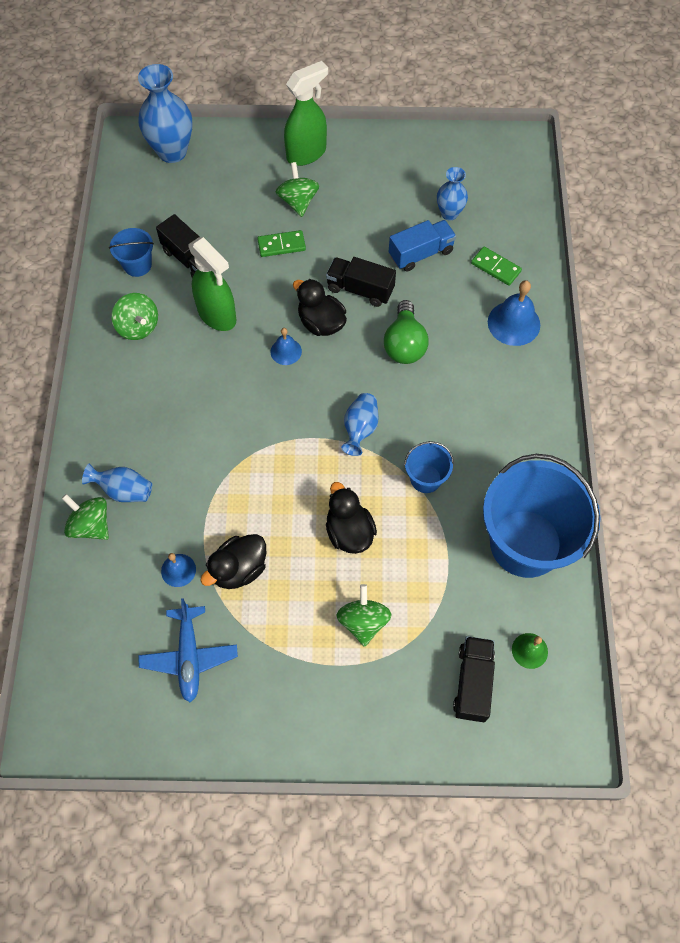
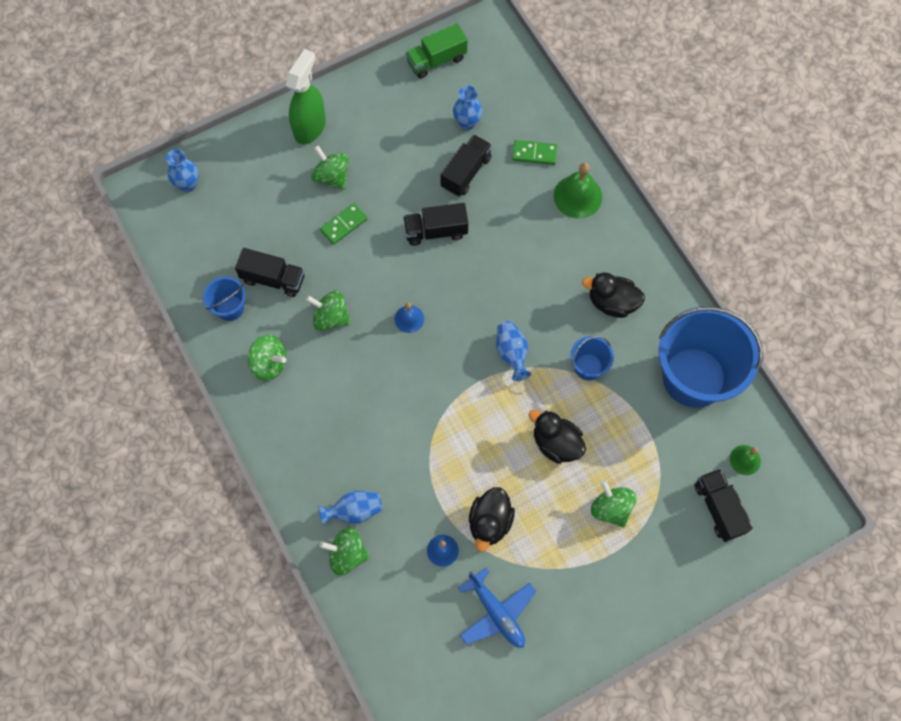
camera: 30 degrees left, 5 degrees up
(172, 152) = (188, 184): blue vase -> blue vase, size x0.57
(217, 315) = (330, 317): green spray bottle -> green spinning top
(321, 323) = (422, 278): black duck -> black duck (612, 302)
(404, 344) = (502, 261): green light bulb -> none
(421, 254) = (466, 172): blue truck -> black truck
(455, 150) = (436, 60): none -> green truck
(513, 323) = (578, 196): blue bell -> green bell

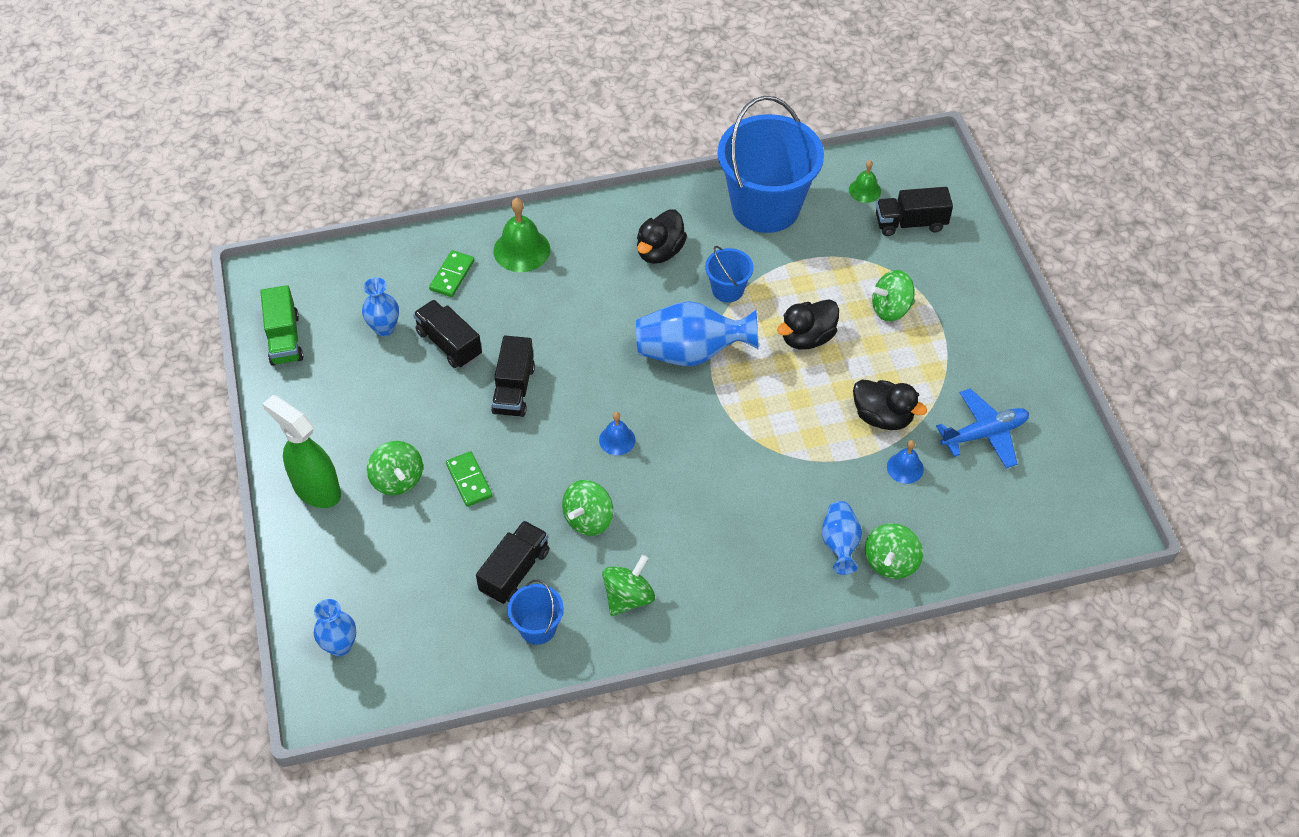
camera: 75 degrees left, 15 degrees down
(332, 176) = (397, 479): green spinning top -> green spinning top turned 90 degrees counterclockwise
(511, 353) = (691, 353): blue vase -> blue vase, size x1.75

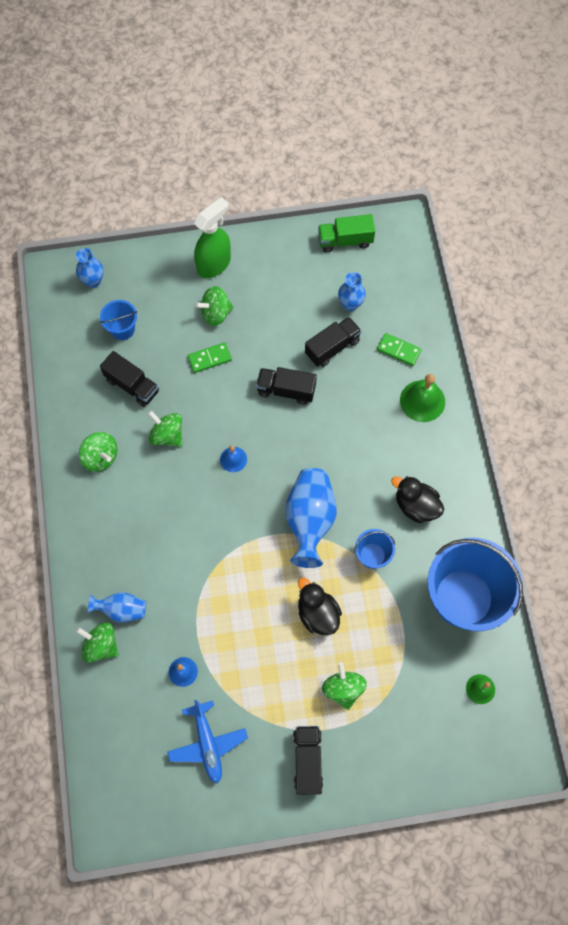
camera: 95 degrees right, 15 degrees up
(538, 628) = (87, 398): blue bucket -> blue bucket (122, 329)
(882, 417) = (233, 662): black duck -> none
(910, 223) = (439, 724): black truck -> black truck (307, 761)

